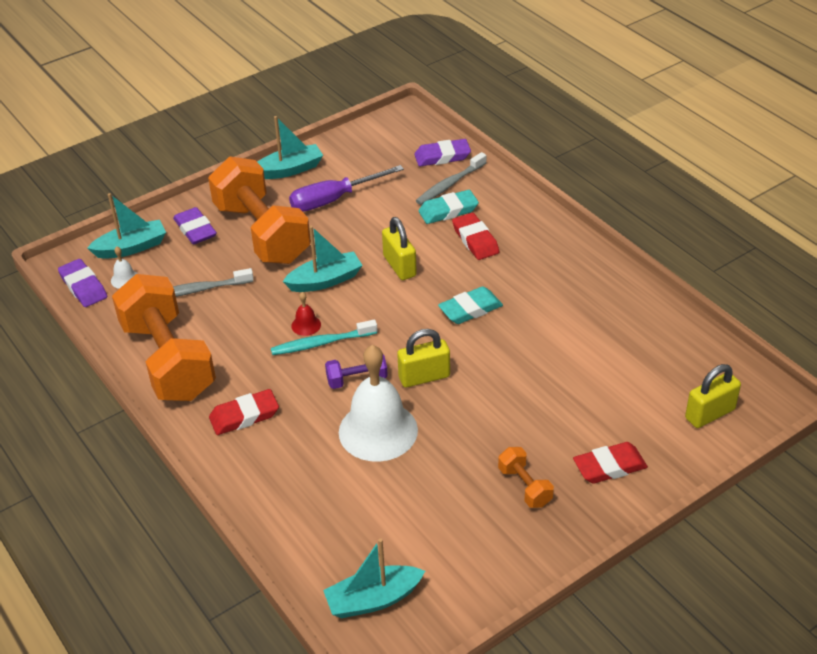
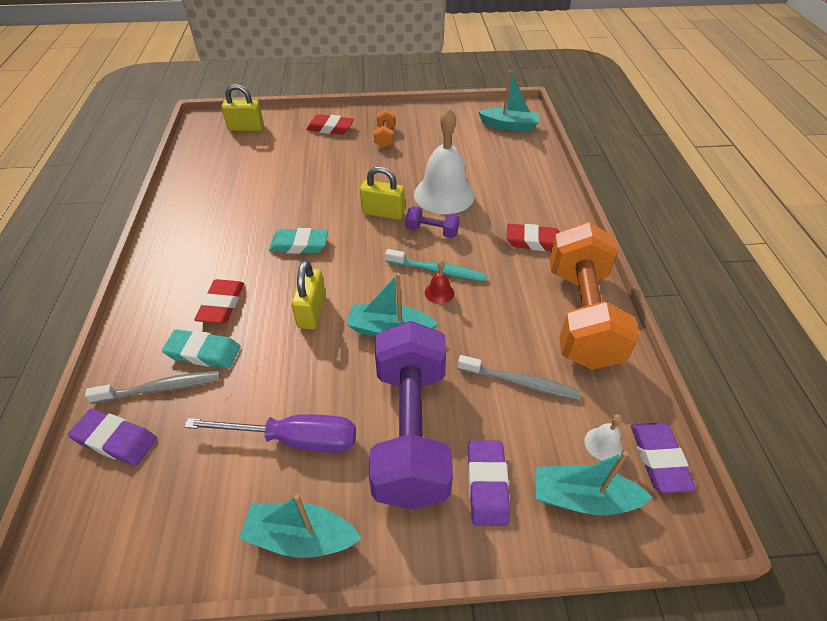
camera: 150 degrees left, 5 degrees up
(262, 233) = (410, 430): orange dumbbell -> purple dumbbell

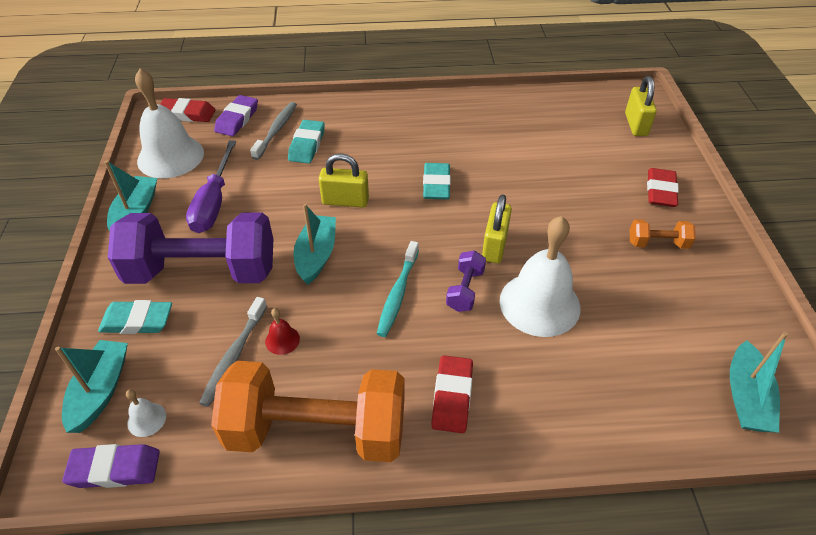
camera: 90 degrees right, 0 degrees up
(161, 388) = (276, 130): grey toothbrush -> grey toothbrush turned 150 degrees counterclockwise
(179, 517) = (170, 156): none -> white bell
(221, 305) = (358, 147): red eraser -> red eraser (187, 114)
(439, 292) = (364, 294): red bell -> red bell (282, 340)
(487, 484) = (137, 321): purple eraser -> turquoise eraser

